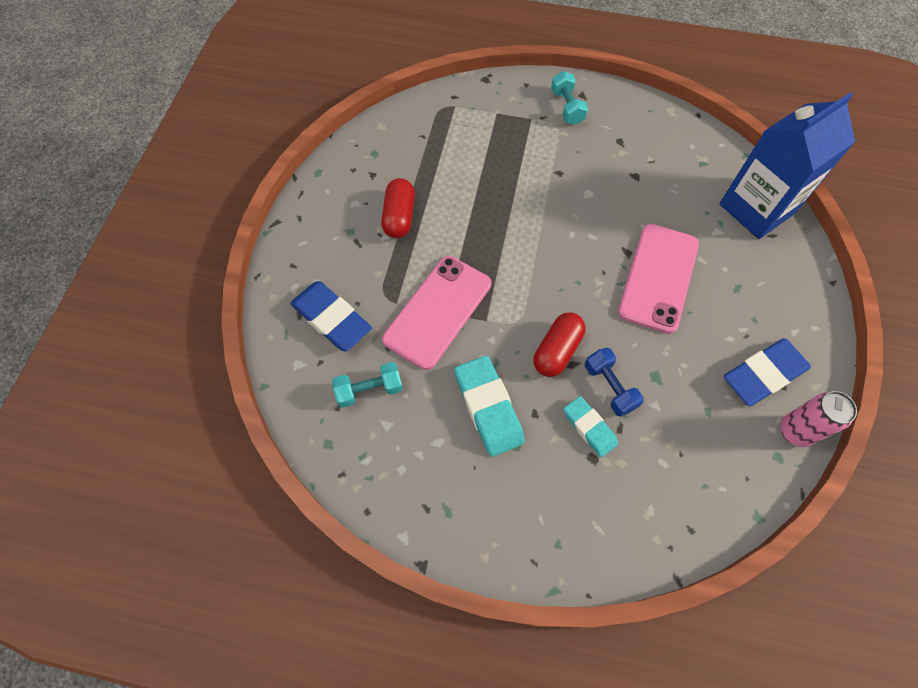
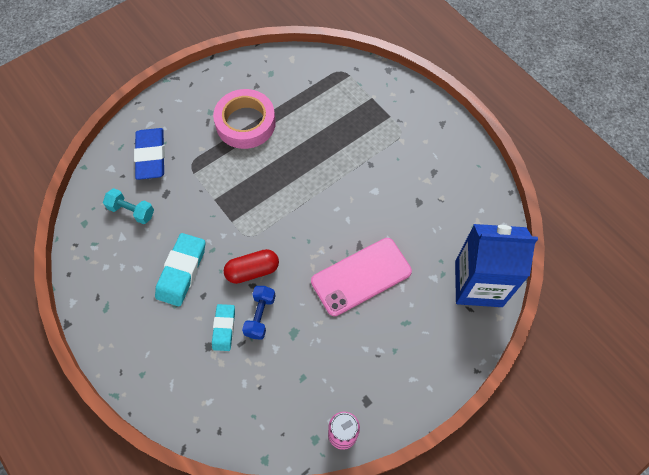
camera: 40 degrees right, 0 degrees up
(399, 217) = (245, 123): red capsule -> pink tape
(438, 311) = (210, 195): pink phone -> none
(567, 107) = (422, 124): turquoise dumbbell -> none
(763, 374) = (361, 386): blue eraser -> none

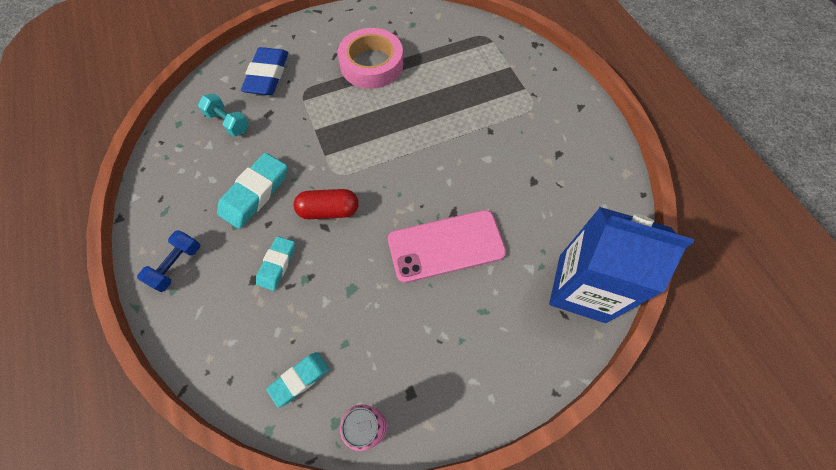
camera: 15 degrees right, 0 degrees up
(260, 316) = (320, 261): blue dumbbell -> blue dumbbell (177, 265)
(275, 414) = (299, 379): none -> turquoise eraser

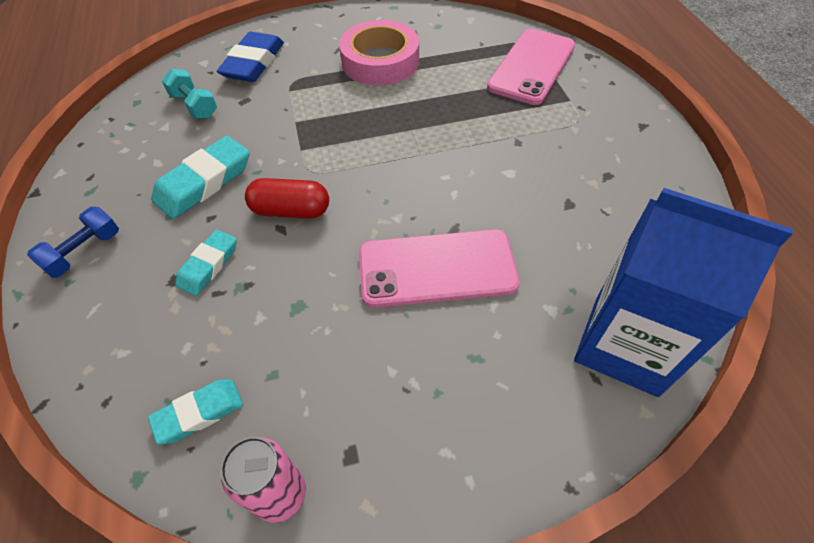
camera: 10 degrees right, 10 degrees down
(492, 59) = (532, 66): none -> pink phone

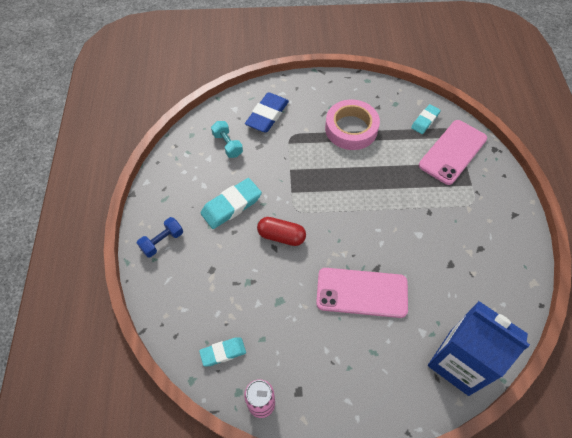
camera: 10 degrees right, 5 degrees up
(208, 265) = (231, 264): turquoise eraser -> turquoise eraser (425, 121)

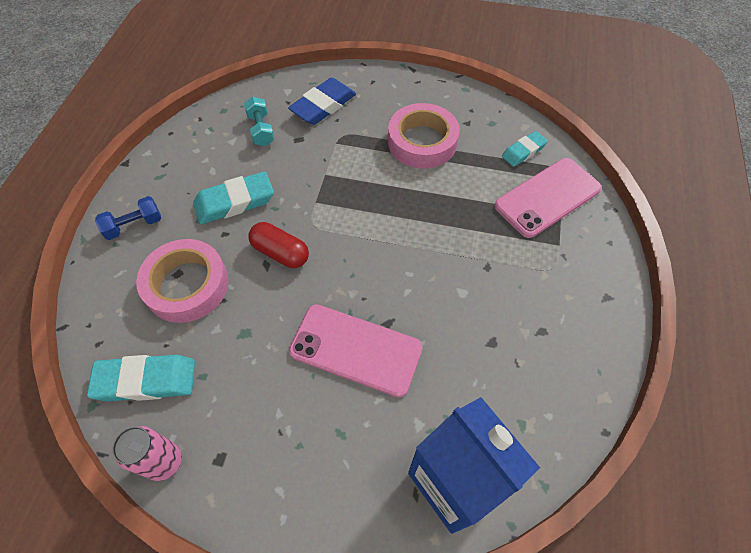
camera: 15 degrees right, 0 degrees up
(223, 277) = (187, 285): none -> pink tape
(223, 352) = (146, 380): turquoise eraser -> turquoise eraser, size x1.61

